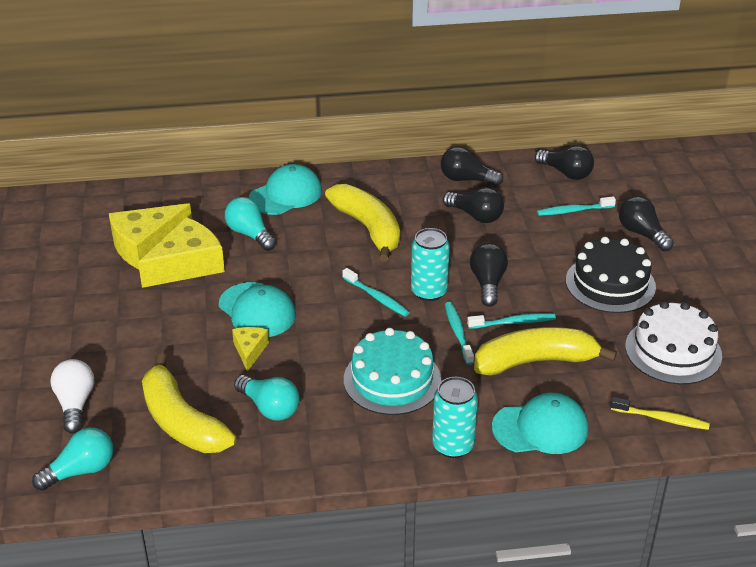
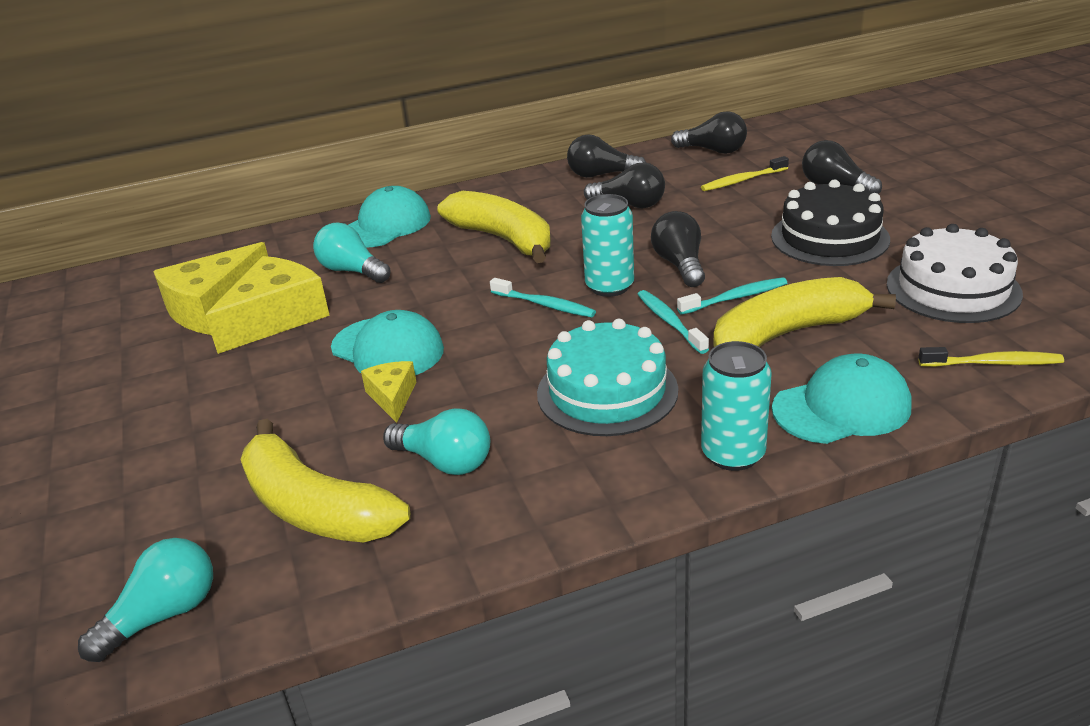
camera: 10 degrees left, 5 degrees down
(75, 404) = (140, 519): white light bulb -> none
(573, 211) = (742, 180): turquoise toothbrush -> yellow toothbrush

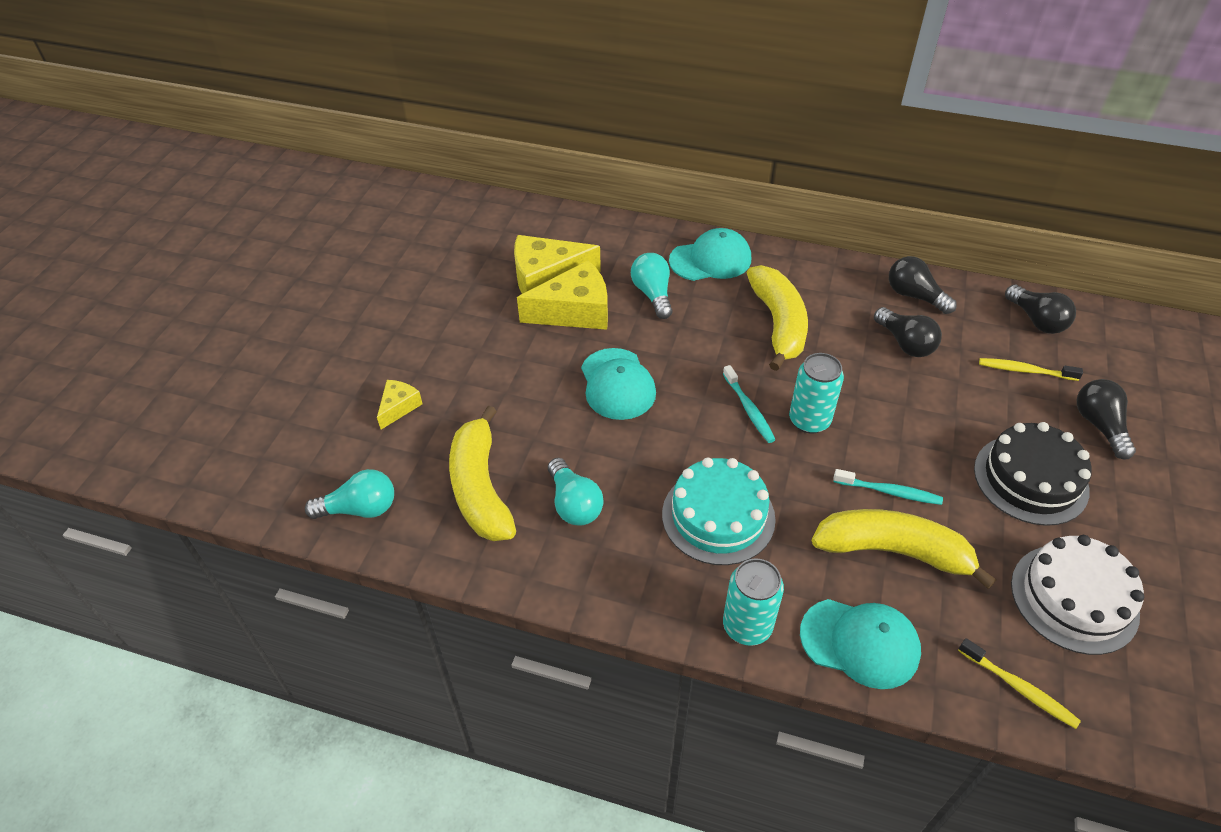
camera: 35 degrees right, 15 degrees up
(392, 397) = (587, 429): yellow cheese -> yellow cheese (399, 407)
(669, 322) = (819, 483): turquoise toothbrush -> none
(680, 265) = (881, 432): black light bulb -> none

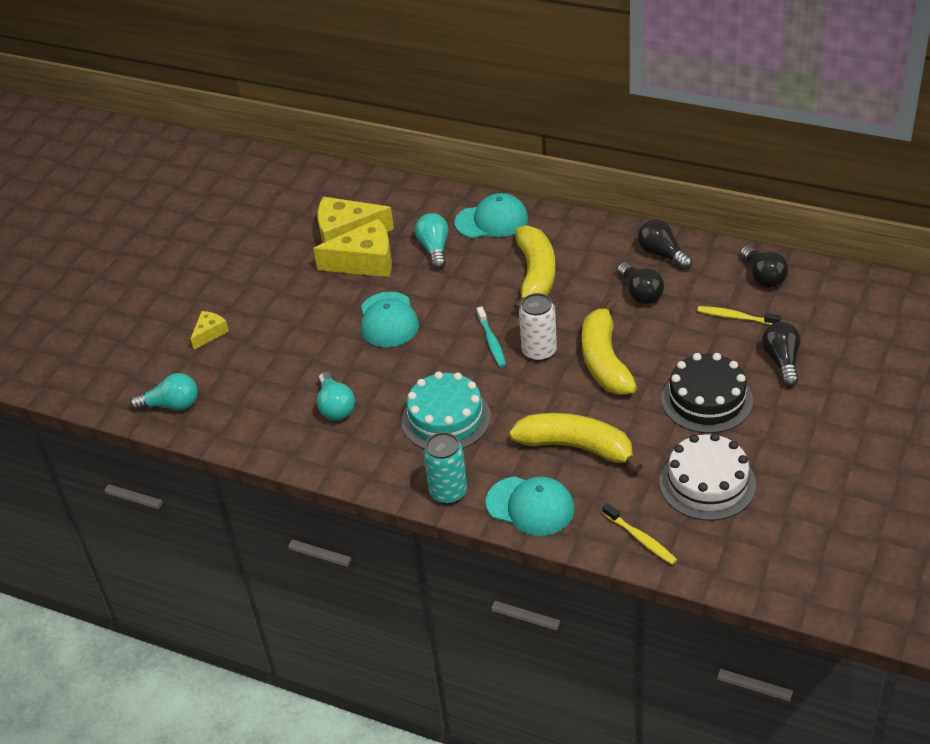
camera: 10 degrees right, 5 degrees down
(480, 488) = (265, 393): yellow banana -> yellow banana (604, 361)
(809, 420) = (539, 351): turquoise can -> white can
(889, 491) = (587, 405): turquoise toothbrush -> none

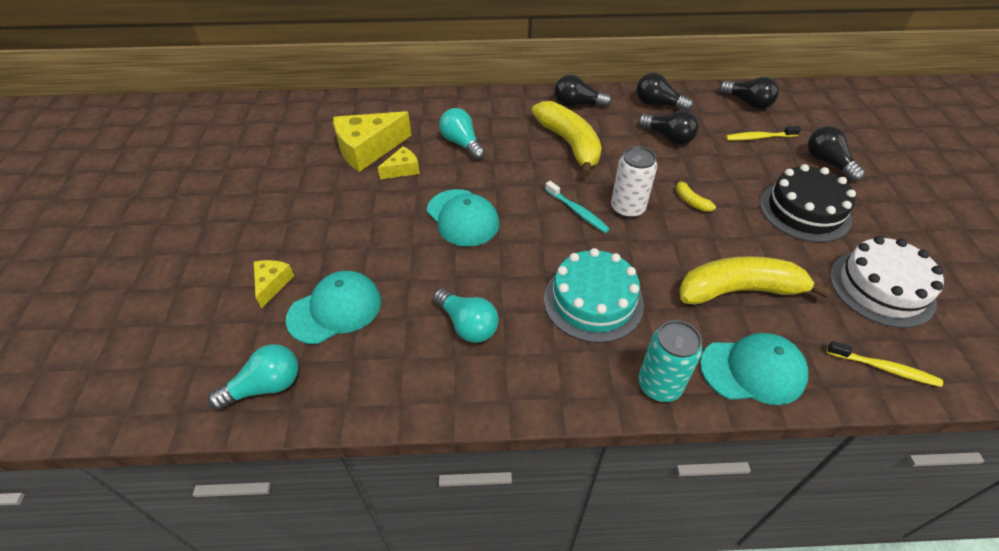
camera: 30 degrees left, 5 degrees up
(365, 262) = (402, 169): yellow cheese -> yellow cheese, size x0.52
(492, 220) = (496, 109): turquoise cap -> turquoise cap (335, 309)
(577, 234) = (577, 104): none -> black light bulb
(604, 361) = (691, 201): yellow banana -> yellow banana, size x0.41

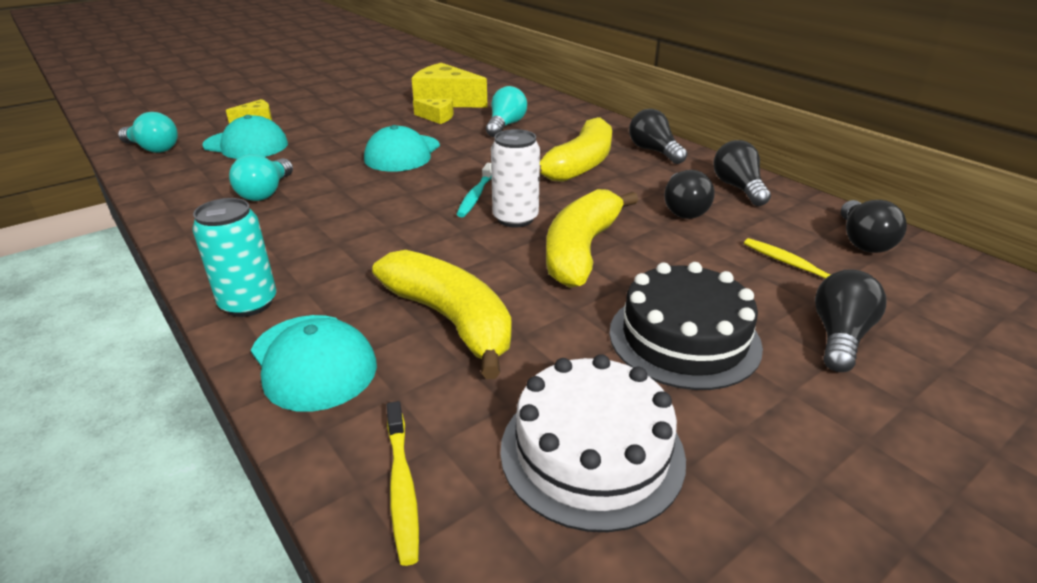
camera: 55 degrees right, 15 degrees down
(593, 301) = (347, 237): turquoise cake -> none
(691, 201) = (581, 250): yellow banana -> yellow banana, size x2.42

